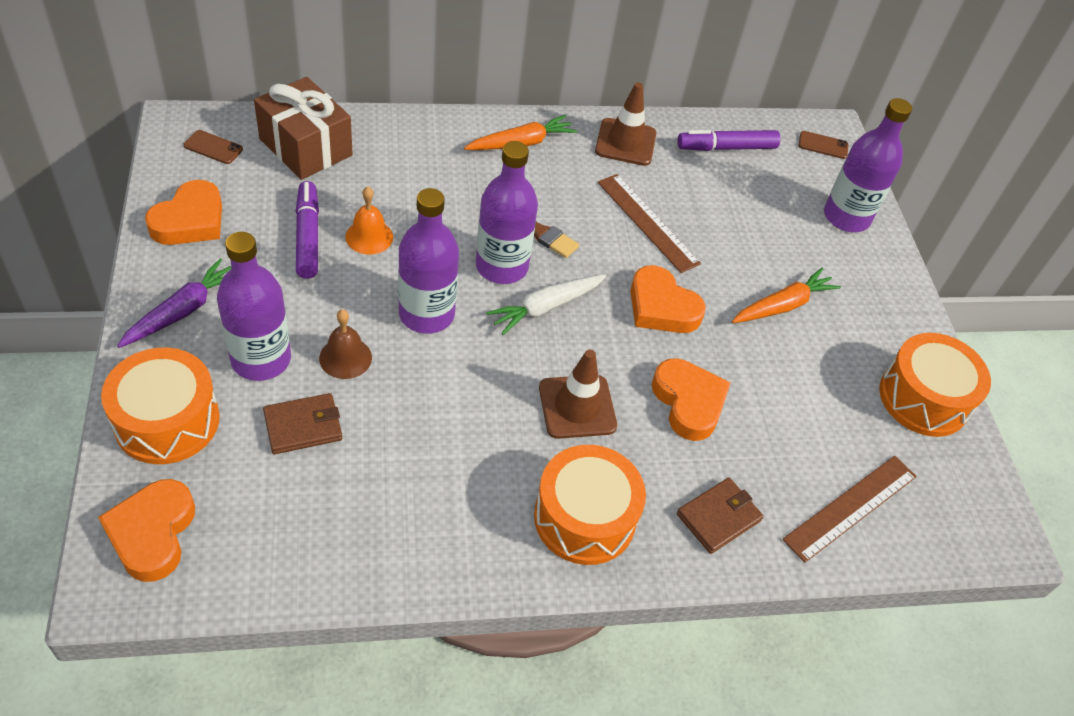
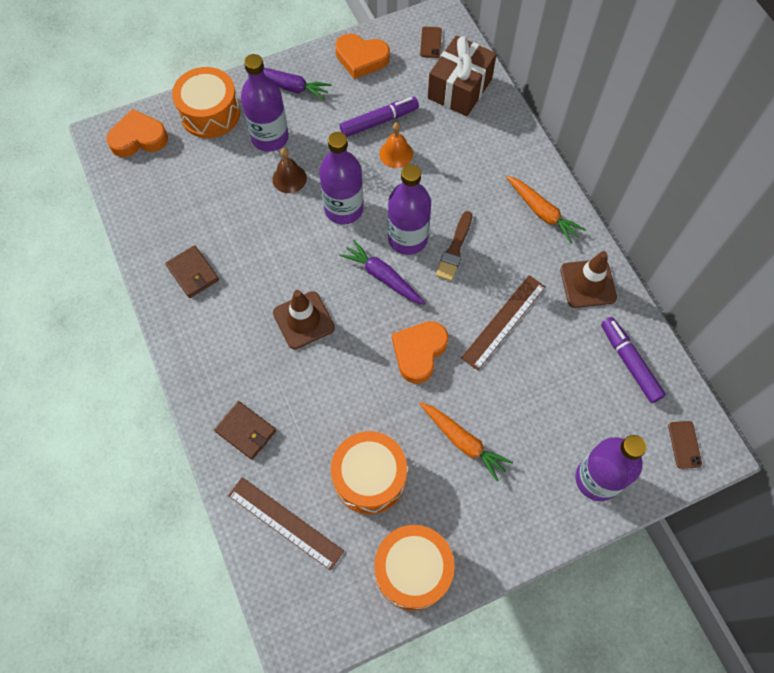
camera: 80 degrees right, 15 degrees up
(303, 426) = (230, 177): brown wallet -> brown wallet (193, 273)
(546, 307) = (383, 277): white carrot -> purple carrot
(584, 518) = (218, 348): orange drum -> orange drum (369, 477)
(688, 402) = (336, 391): orange heart -> none

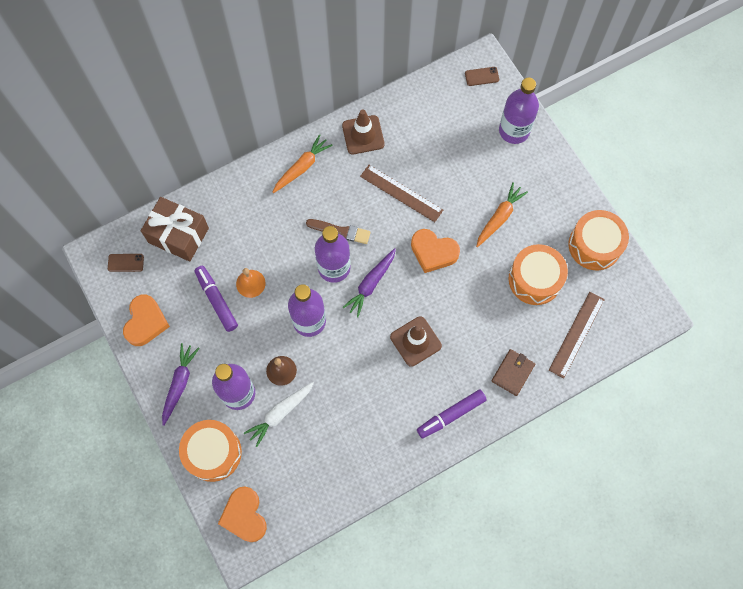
camera: 95 degrees left, 5 degrees up
(193, 273) = (381, 438): brown wallet -> none
(240, 175) = (280, 413): none -> white carrot
(629, 362) = (424, 108): purple marker -> purple marker (451, 415)

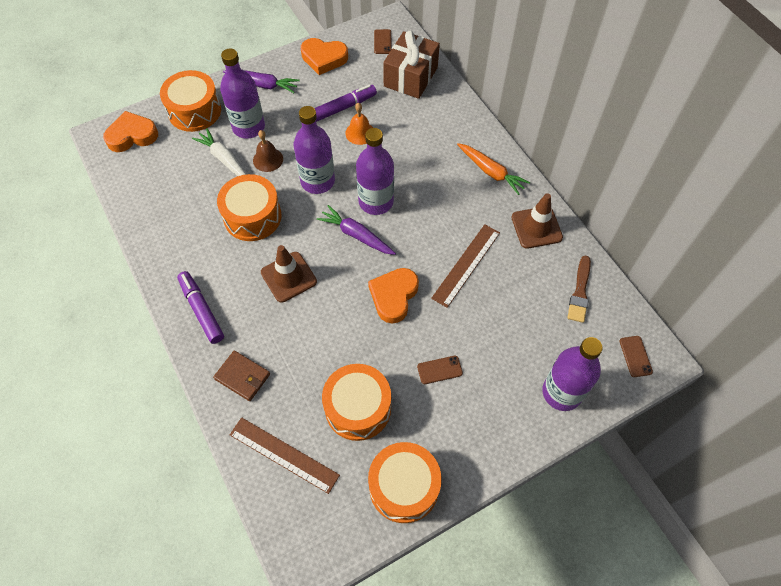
camera: 90 degrees right, 10 degrees down
(341, 231) = (417, 207): brown brush -> brown brush (580, 292)
(350, 379) = (252, 216): none -> orange drum
(499, 217) = (439, 370): orange carrot -> brown phone

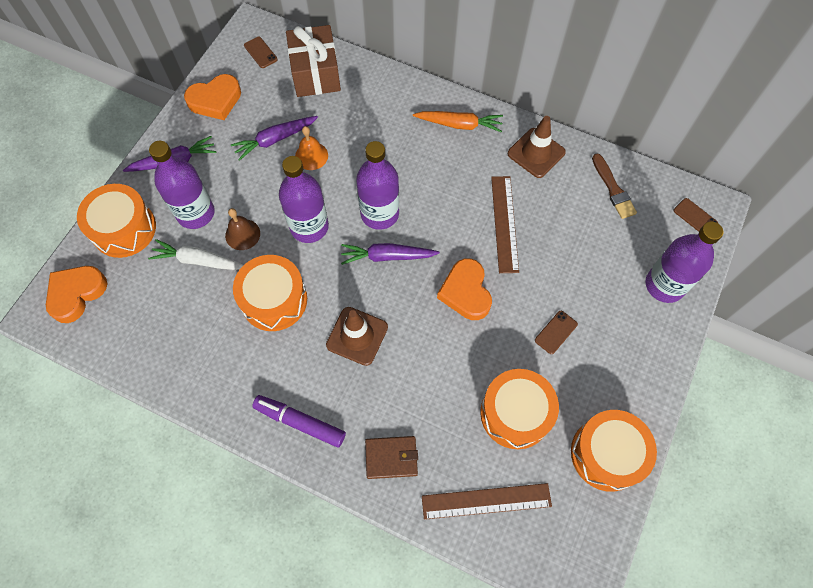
camera: 35 degrees left, 5 degrees up
(343, 107) = (275, 140): purple marker -> purple carrot

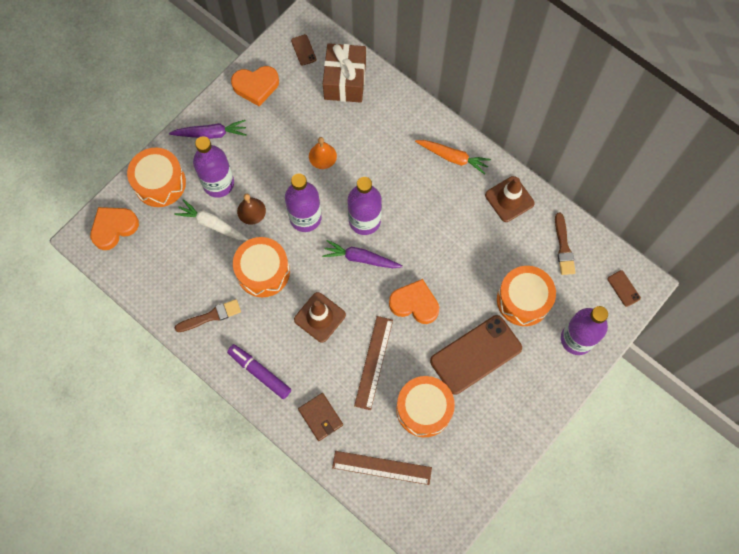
camera: 15 degrees right, 5 degrees up
(222, 369) = (211, 316): none -> brown brush
(275, 140) = (296, 134): purple carrot -> none
(391, 458) = (320, 417): brown wallet -> brown wallet turned 45 degrees clockwise
(466, 292) = (414, 304): orange heart -> orange heart turned 105 degrees clockwise
(504, 223) = (463, 254): brown ruler -> brown ruler (373, 362)
(556, 332) = (476, 354): brown phone -> brown phone, size x2.41
(607, 454) = (483, 458): orange drum -> orange drum (523, 300)

